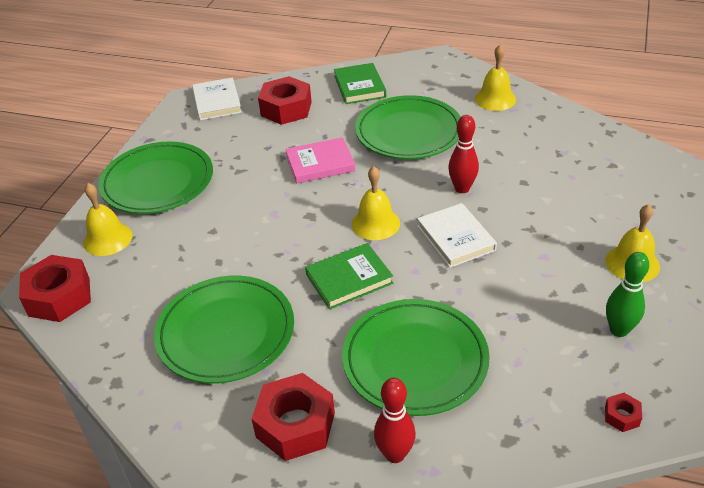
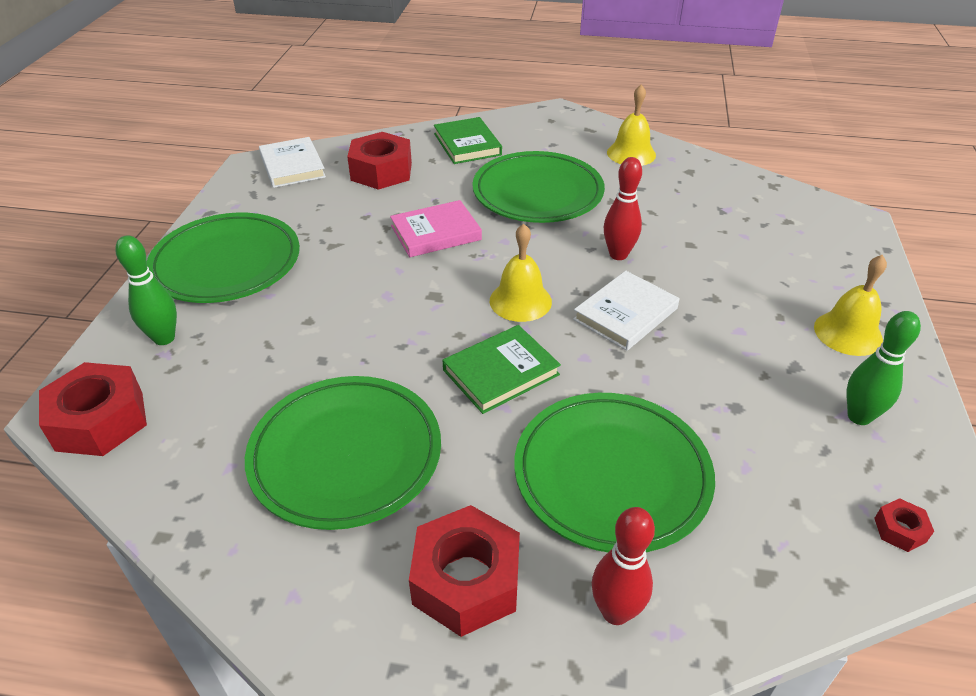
camera: 10 degrees left, 0 degrees up
(107, 239) = (164, 338): yellow bell -> green bowling pin
(455, 238) = (625, 314): white book -> white book turned 75 degrees clockwise

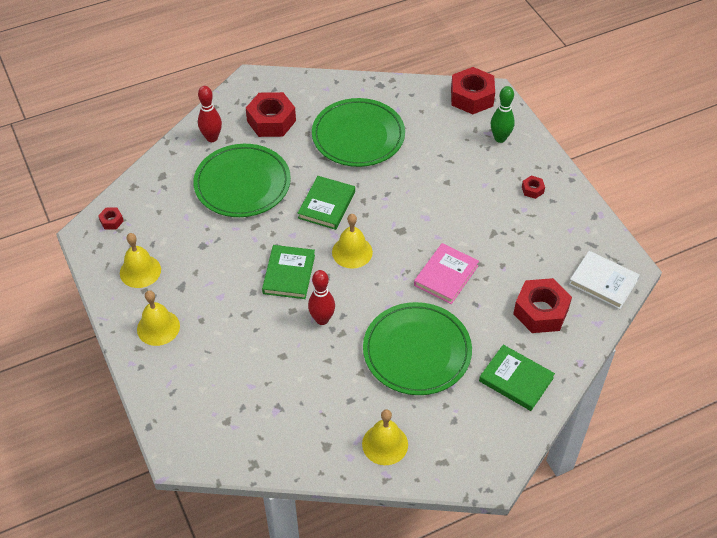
camera: 145 degrees right, 10 degrees up
(226, 263) = (532, 190): green plate -> red nut
(625, 314) = (289, 274): white book -> green book
(859, 416) = (140, 271): green bowling pin -> yellow bell

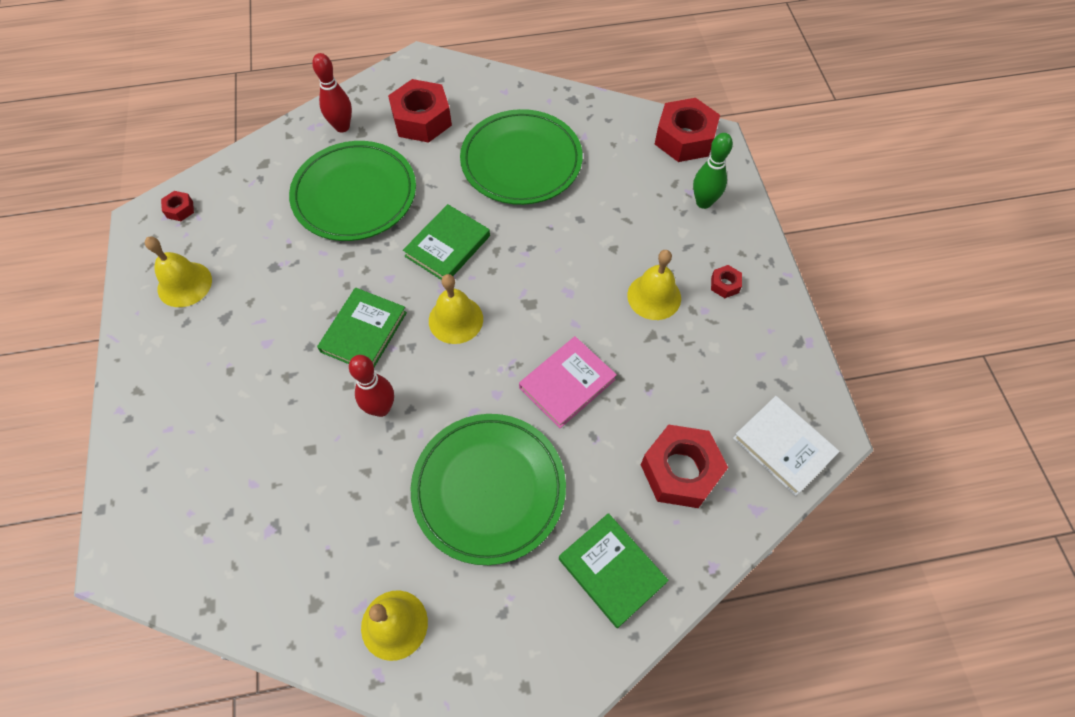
camera: 15 degrees right, 10 degrees up
(158, 327) = (173, 368): yellow bell -> yellow bell (654, 296)

